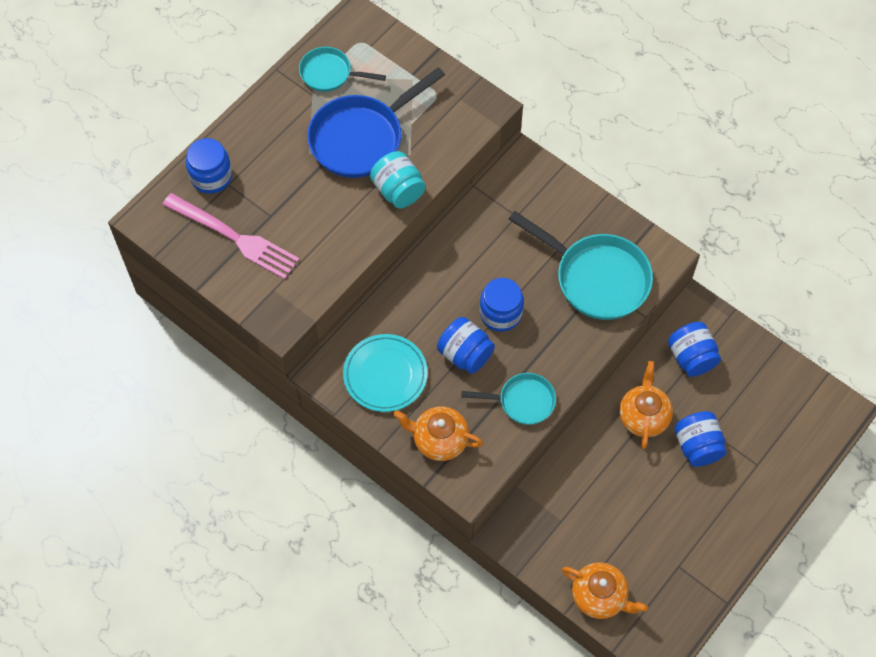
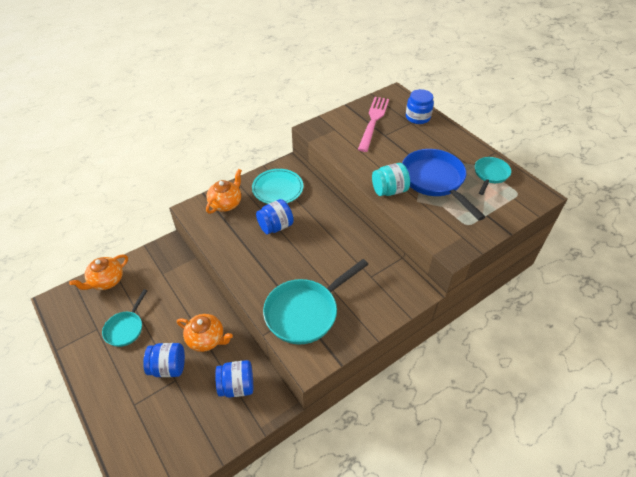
camera: 105 degrees right, 15 degrees down
(236, 238) = (373, 121): pink fork -> pink fork turned 150 degrees clockwise
(500, 313) = (297, 250): blue jar -> none
(522, 401) = (231, 247): turquoise pan -> turquoise pan (125, 328)

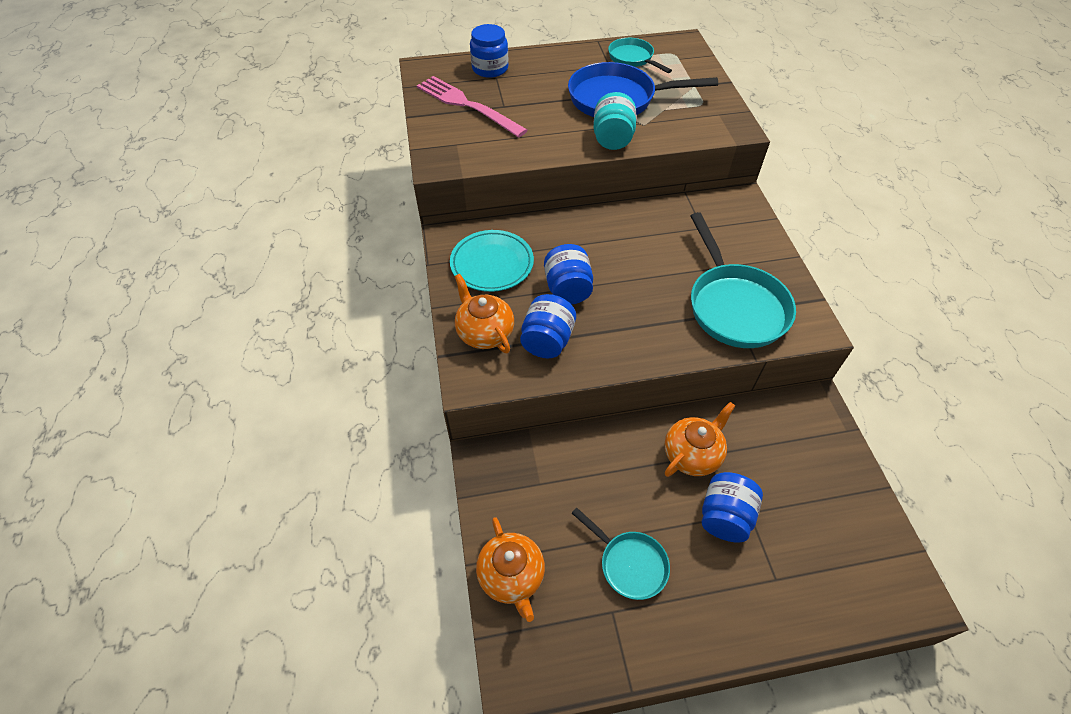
camera: 65 degrees left, 5 degrees up
(237, 386) = (780, 439): blue jar -> blue jar (547, 341)

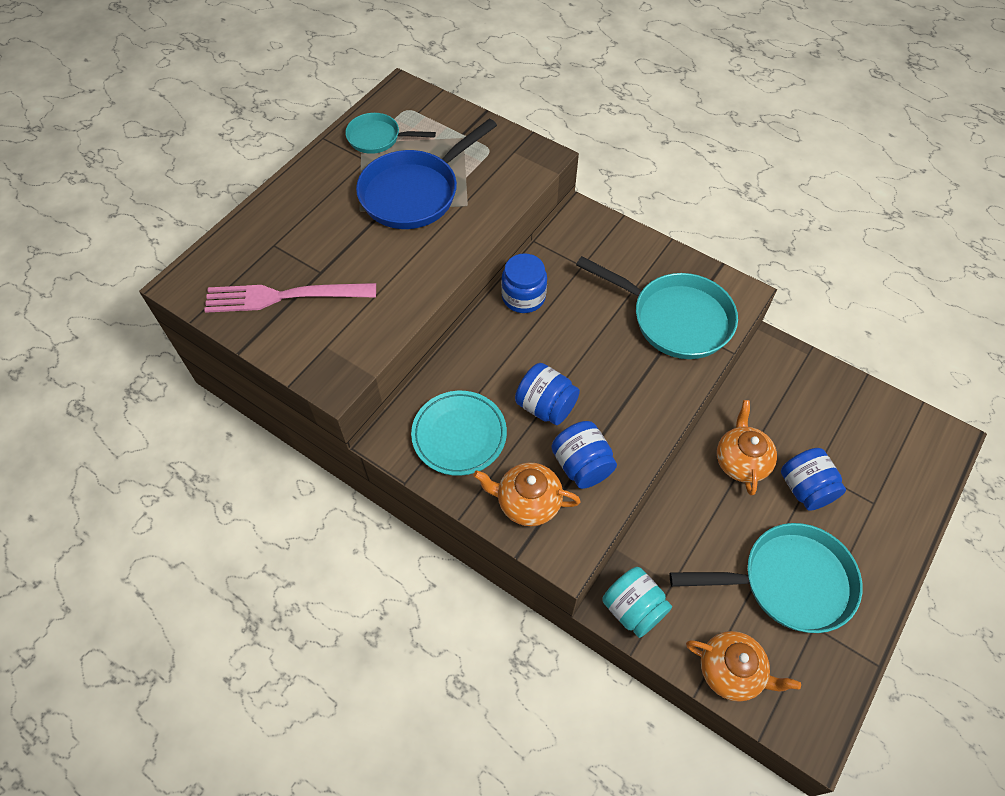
camera: 45 degrees left, 5 degrees up
(490, 68) = (255, 239): blue jar -> blue jar (523, 297)
(612, 139) = (458, 239): turquoise jar -> turquoise jar (633, 609)
(629, 564) = (788, 582): turquoise pan -> turquoise pan, size x1.76

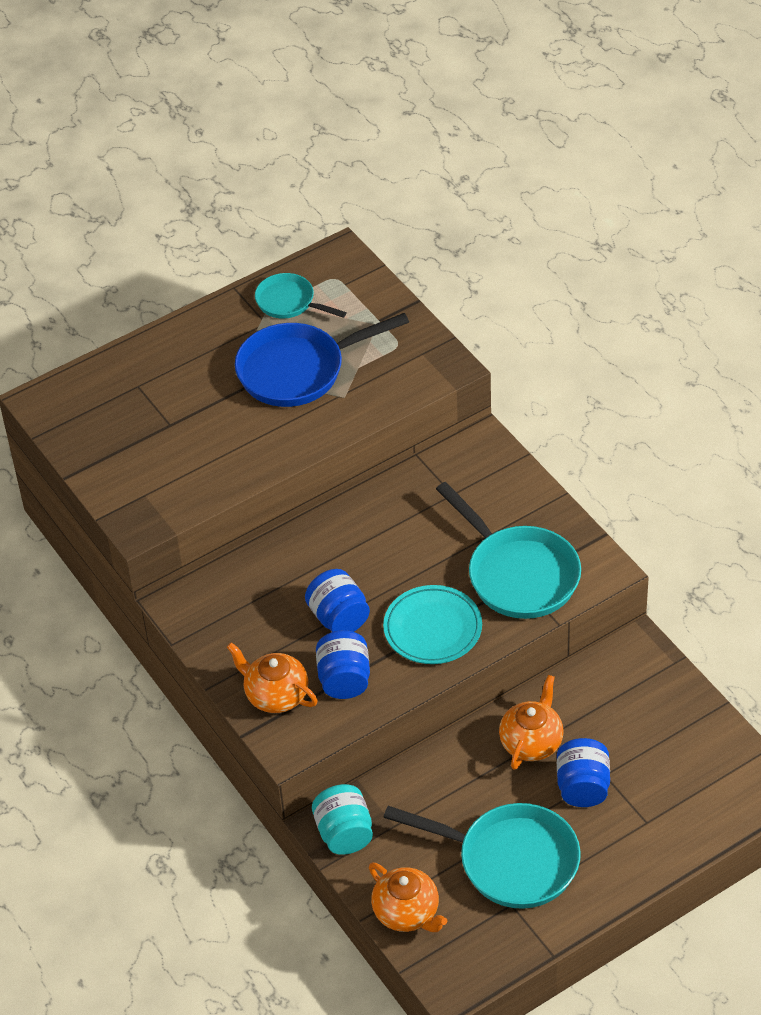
camera: 25 degrees right, 10 degrees down
(282, 297) = (124, 438): pink fork -> none
(459, 435) = (242, 618): turquoise plate -> turquoise plate (432, 628)
(523, 297) = (373, 508): blue jar -> none

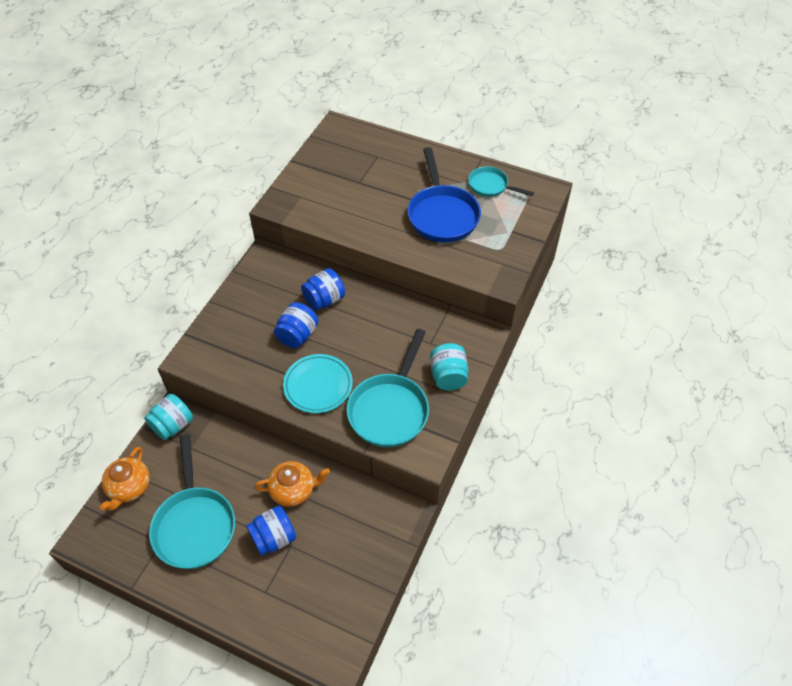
camera: 55 degrees right, 5 degrees up
(276, 695) = (222, 334): orange teapot -> none
(289, 302) = (490, 186): turquoise pan -> turquoise pan turned 60 degrees counterclockwise
(298, 370) = (442, 215): blue pan -> blue pan turned 135 degrees counterclockwise
(344, 680) = (252, 361): blue jar -> blue jar (324, 300)
(513, 500) = (448, 376): none -> turquoise jar

